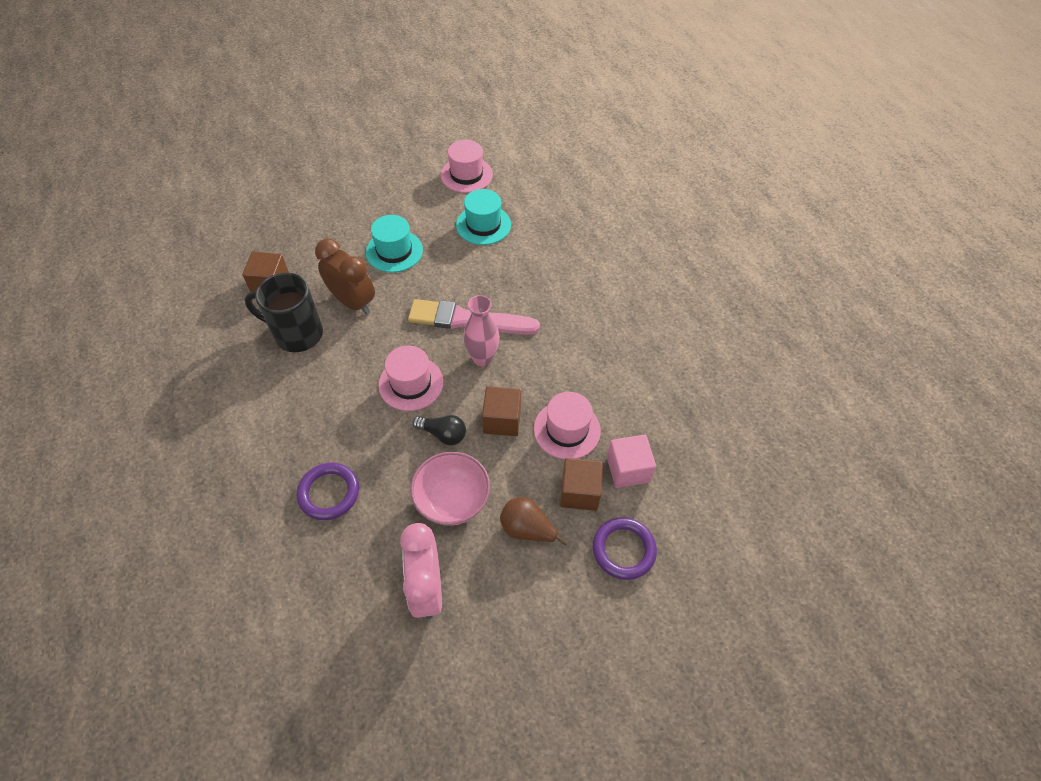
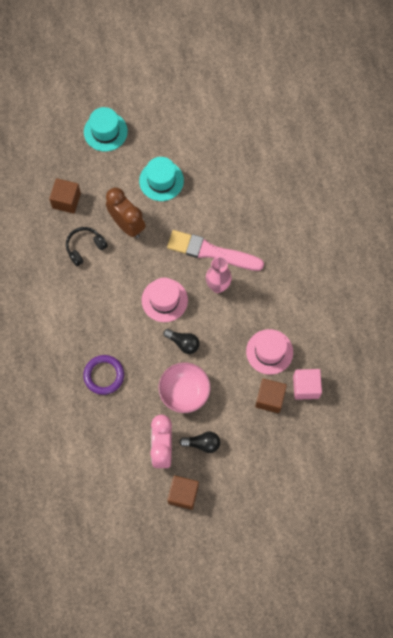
camera: 10 degrees right, 15 degrees up
(297, 334) = (85, 247): black mug -> black headphones
(466, 175) = (226, 109): pink hat -> none
(483, 225) = (234, 163): turquoise hat -> turquoise hat (105, 131)
(489, 572) = (202, 443): none -> black light bulb
(502, 420) = (225, 338): brown cube -> brown cube (183, 494)
(527, 529) = (231, 419): brown pear -> none
(623, 550) = (291, 442): purple ring -> none

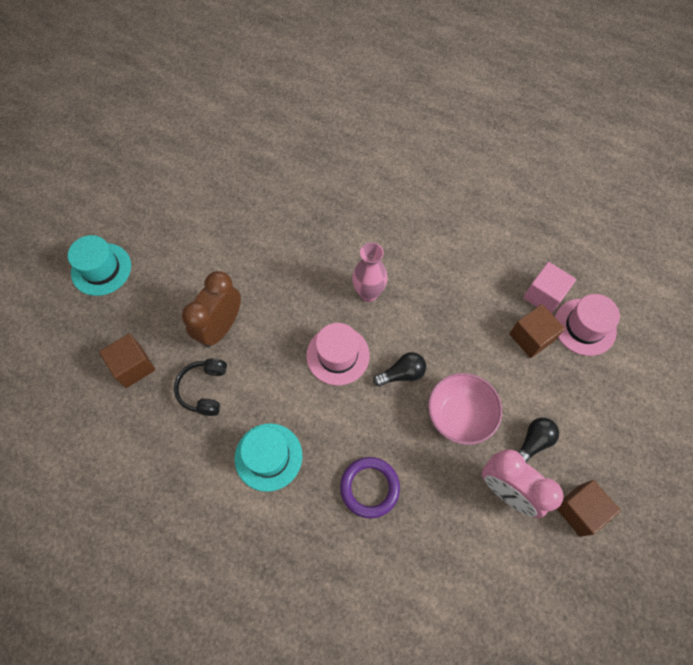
camera: 50 degrees left, 5 degrees down
(127, 225) = (221, 327): brown clock -> brown clock turned 60 degrees counterclockwise
(161, 180) = (207, 259): turquoise hat -> turquoise hat (268, 457)
(211, 252) = (326, 272): pink brush -> none
(269, 352) = (479, 300): pink hat -> pink hat (584, 327)

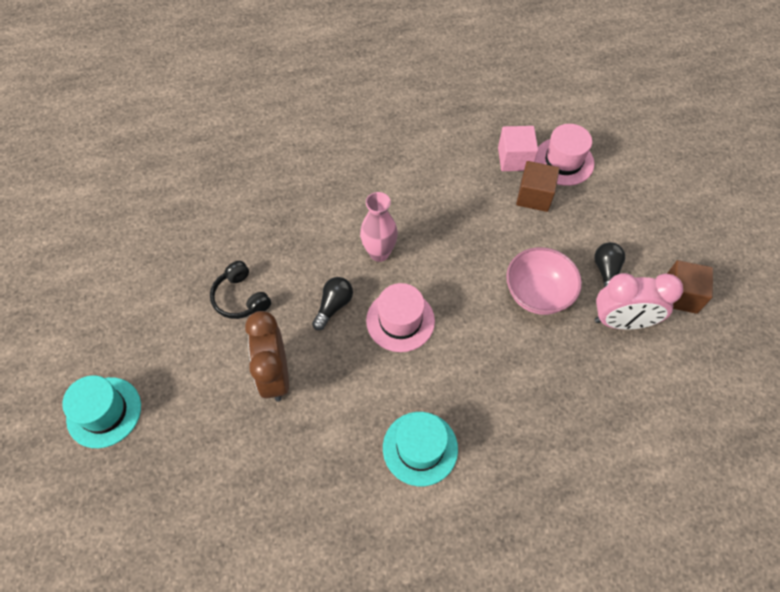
camera: 40 degrees left, 5 degrees down
(133, 366) = (222, 473): brown cube -> none
(204, 389) = (310, 439): black headphones -> black headphones (241, 298)
(369, 487) = (523, 404): purple ring -> none
(402, 374) = (465, 296): black light bulb -> black light bulb (333, 306)

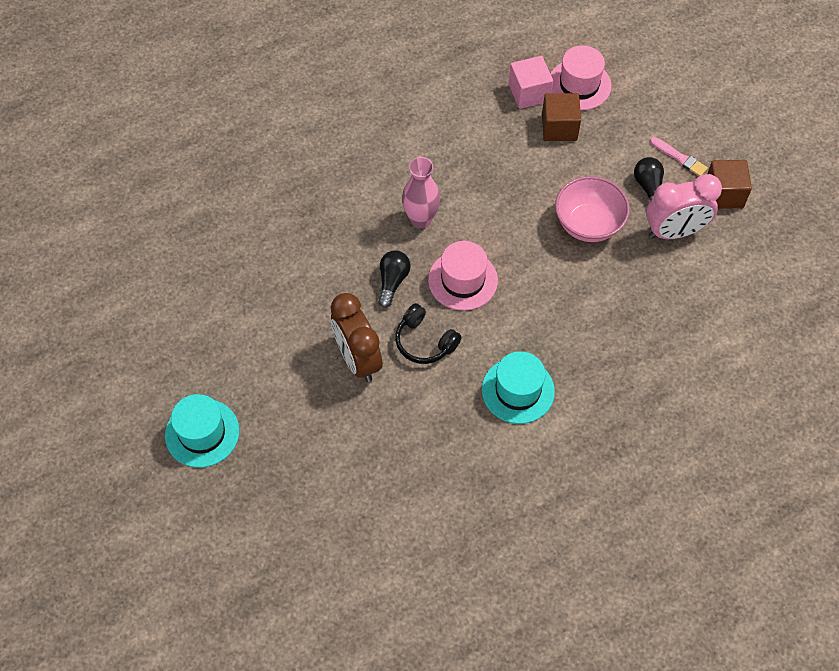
camera: 15 degrees left, 0 degrees up
(241, 298) = (296, 295): black headphones -> black headphones (424, 341)
(643, 250) = (679, 158): none -> pink brush

